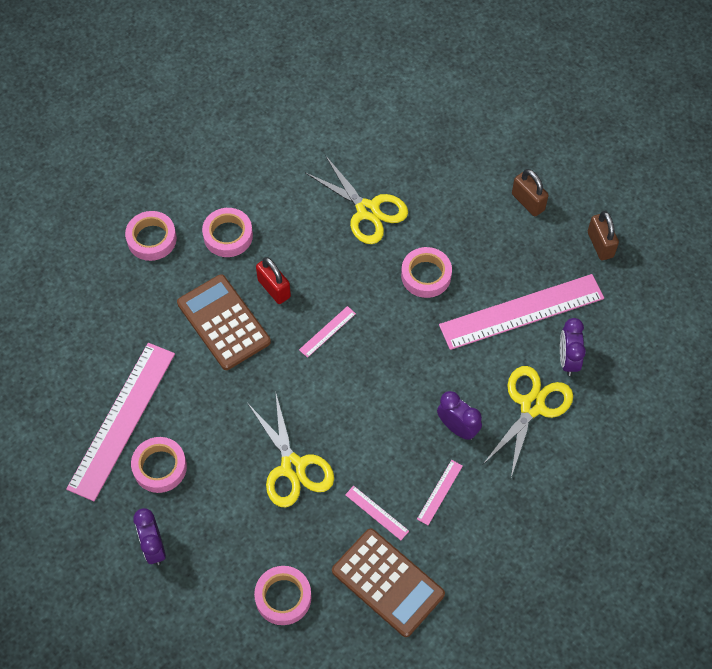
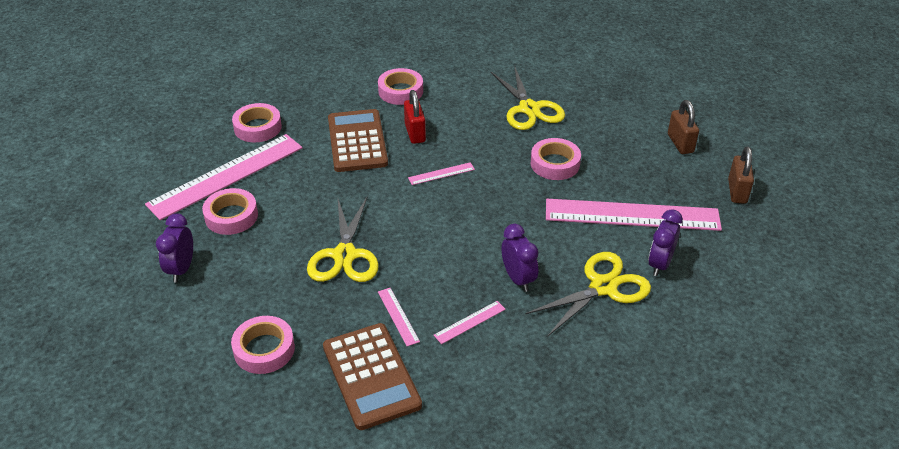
camera: 25 degrees right, 20 degrees down
(152, 239) = (338, 76): pink tape -> pink tape (258, 127)

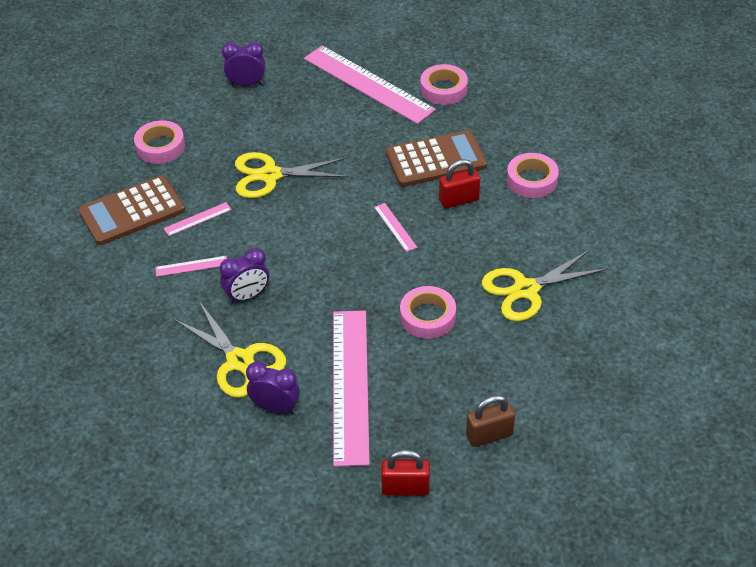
camera: 85 degrees right, 5 degrees up
(231, 216) = (314, 98): pink tape -> none
(470, 322) = (191, 266): pink ruler -> pink ruler turned 60 degrees counterclockwise
(737, 191) = (405, 488): brown padlock -> red padlock

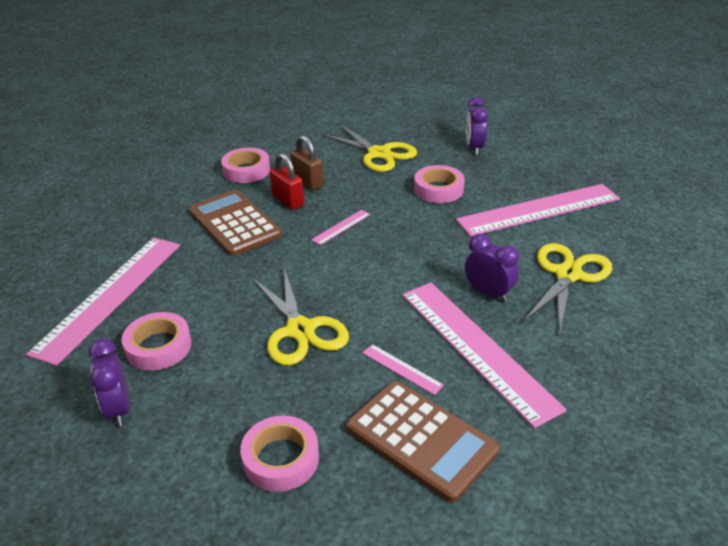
camera: 110 degrees left, 10 degrees down
(191, 266) = (476, 348): pink ruler -> pink ruler, size x2.45
(275, 408) = (596, 240): purple clock -> purple clock (474, 148)
(405, 488) = (604, 167): red padlock -> none
(443, 89) = (116, 241): pink tape -> pink tape (158, 347)
(489, 435) = (528, 146): brown padlock -> brown padlock (308, 182)

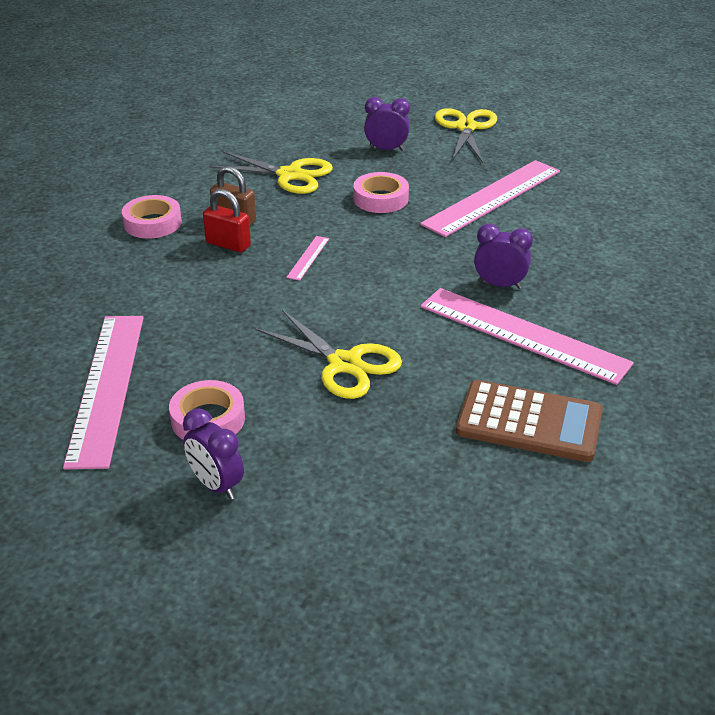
camera: 25 degrees left, 0 degrees up
(234, 223) = (187, 281): brown calculator -> none
(281, 459) = (416, 476): pink tape -> none
(402, 369) = (468, 370): pink ruler -> none
(474, 148) = (386, 149): purple clock -> purple clock turned 120 degrees clockwise
(568, 275) = (559, 251): yellow scissors -> yellow scissors (466, 128)

